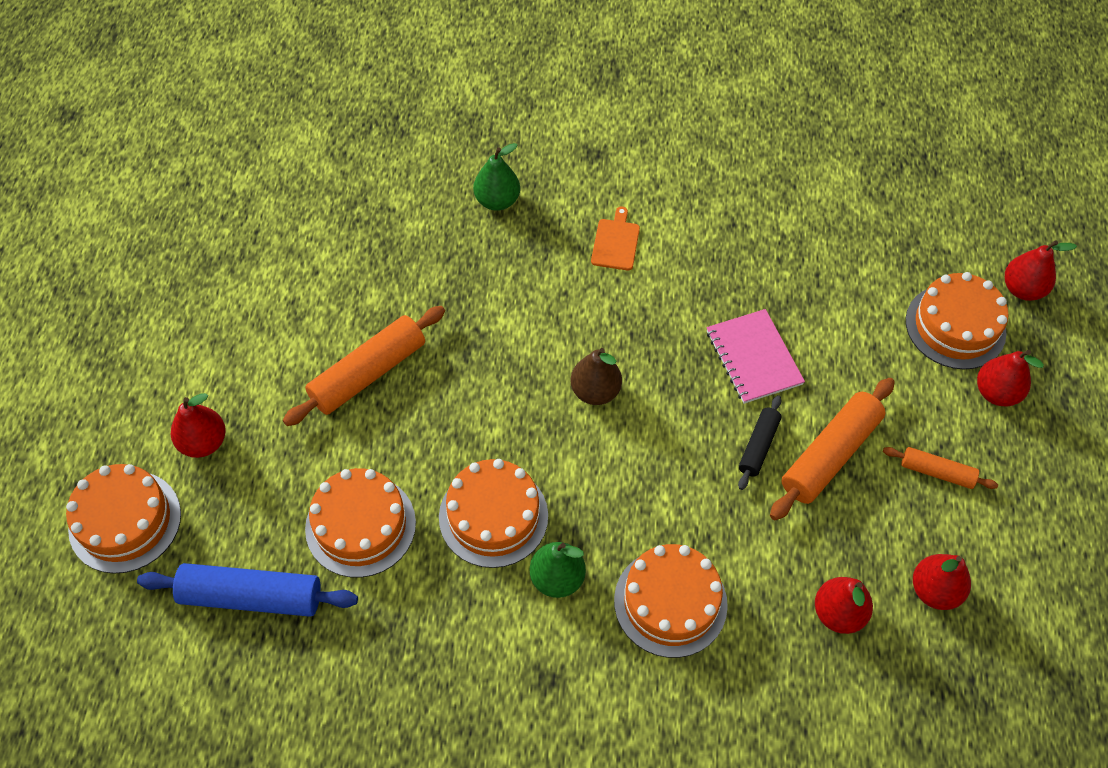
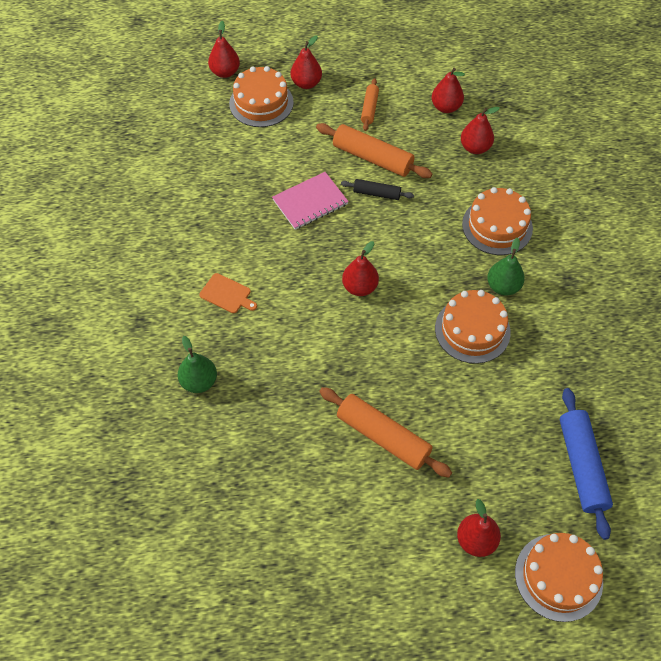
camera: 100 degrees left, 0 degrees up
(360, 525) = (506, 409): orange cake -> none
(595, 391) = (360, 287): brown pear -> red pear
(615, 242) = (227, 294): orange cutting board -> orange cutting board turned 150 degrees counterclockwise

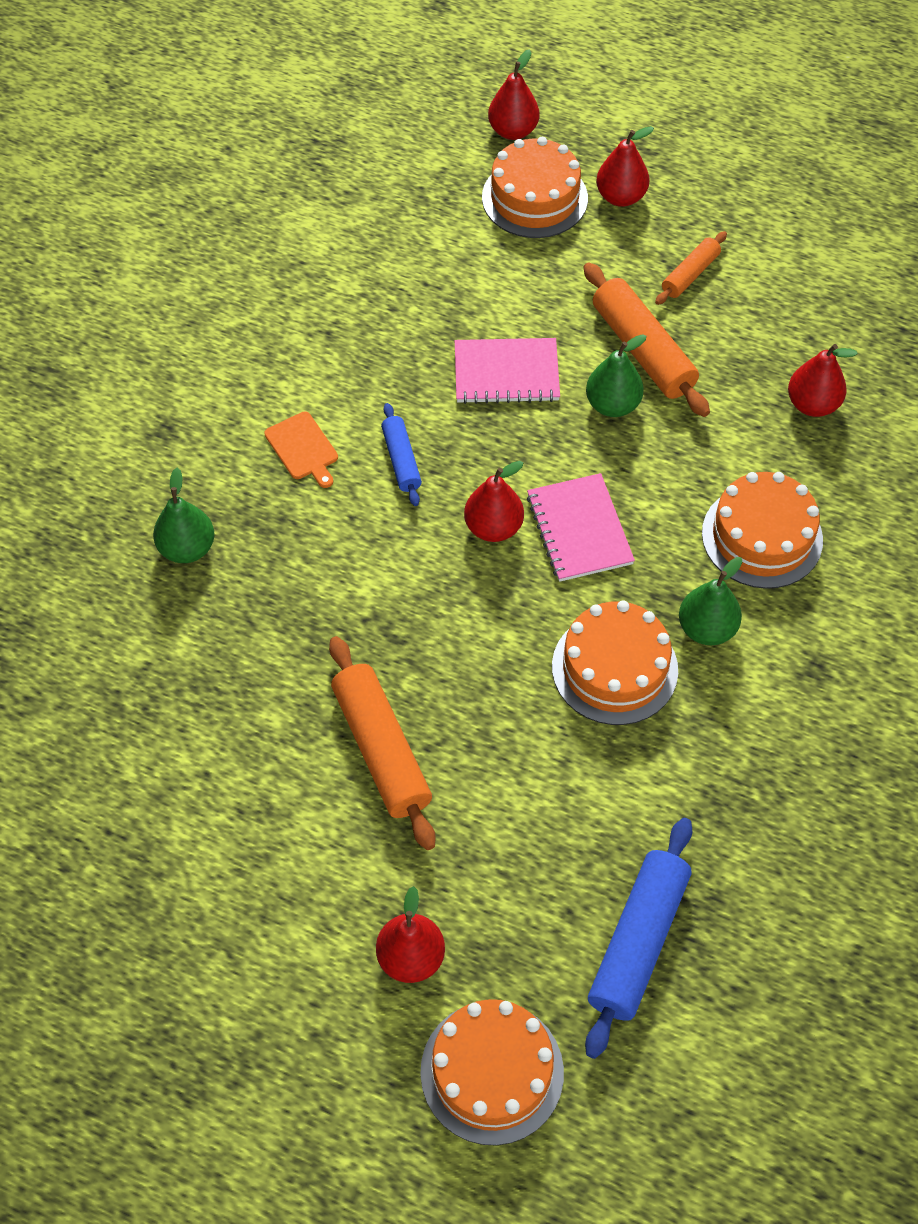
camera: 30 degrees right, 0 degrees up
(286, 275) = (401, 460): none -> blue rolling pin
(377, 193) = (612, 405): black rolling pin -> green pear
(405, 267) = (579, 529): none -> pink notebook
(446, 107) = (810, 323): red pear -> none

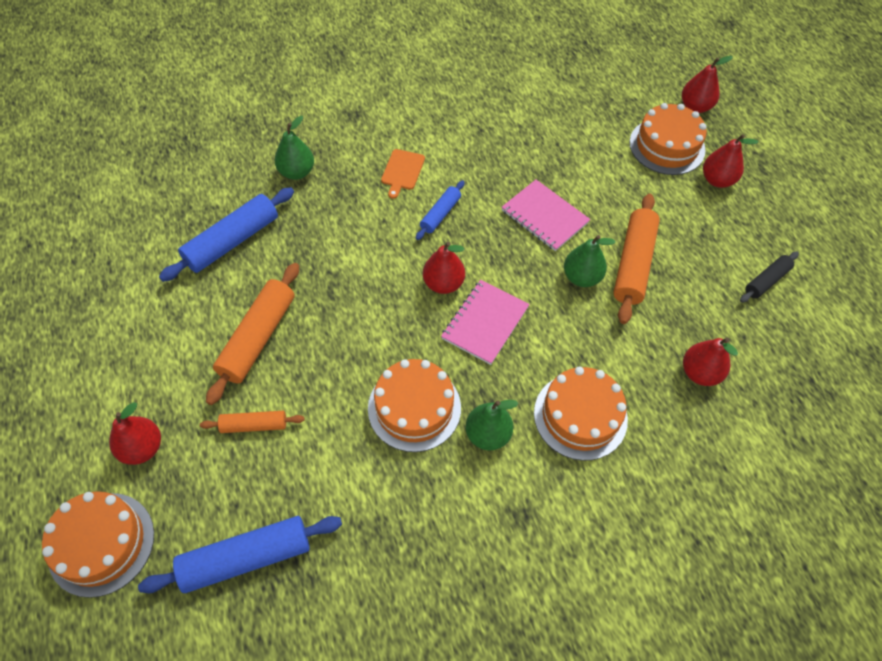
camera: 45 degrees right, 0 degrees up
(219, 683) = (232, 241): none -> blue rolling pin
(690, 275) = (709, 248): orange rolling pin -> orange rolling pin (254, 425)
(771, 266) = (766, 281): none -> black rolling pin

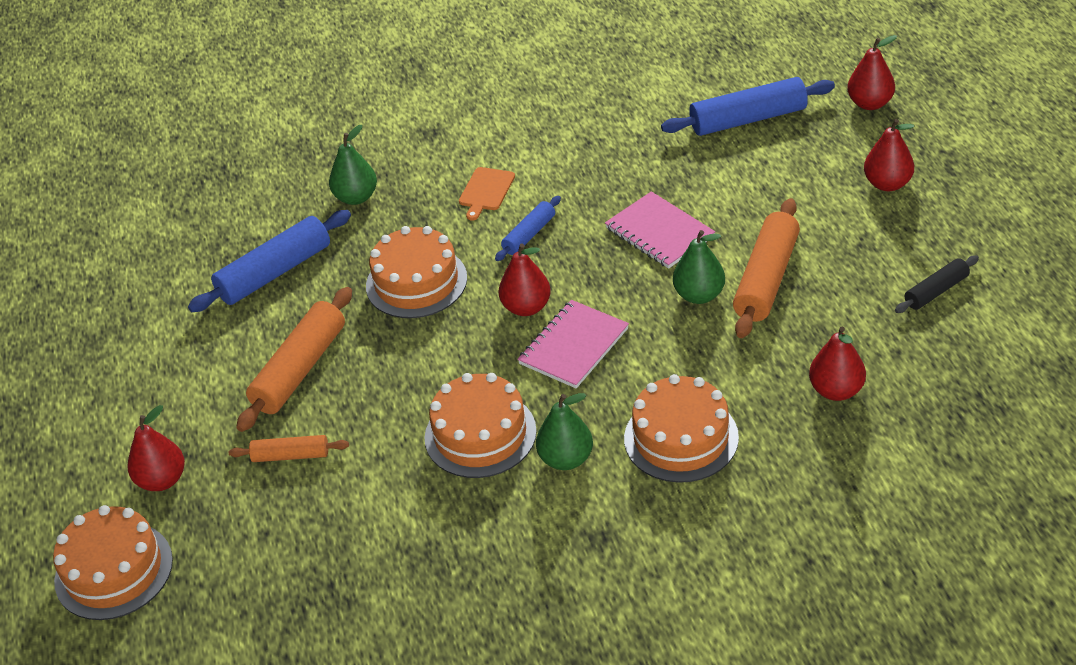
camera: 10 degrees right, 15 degrees down
(246, 558) = (275, 582): blue rolling pin -> blue rolling pin (748, 119)
(667, 146) = (826, 149): orange cake -> orange cake (416, 282)

